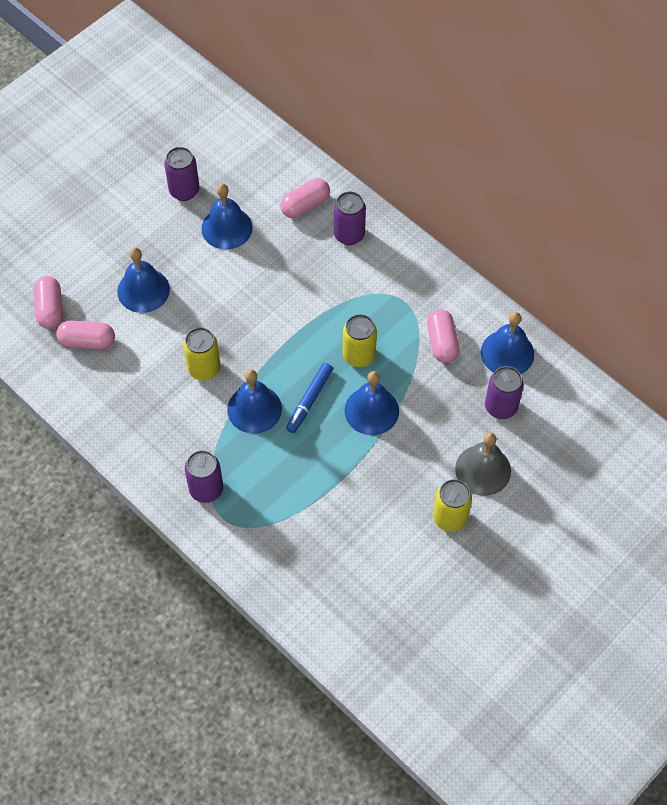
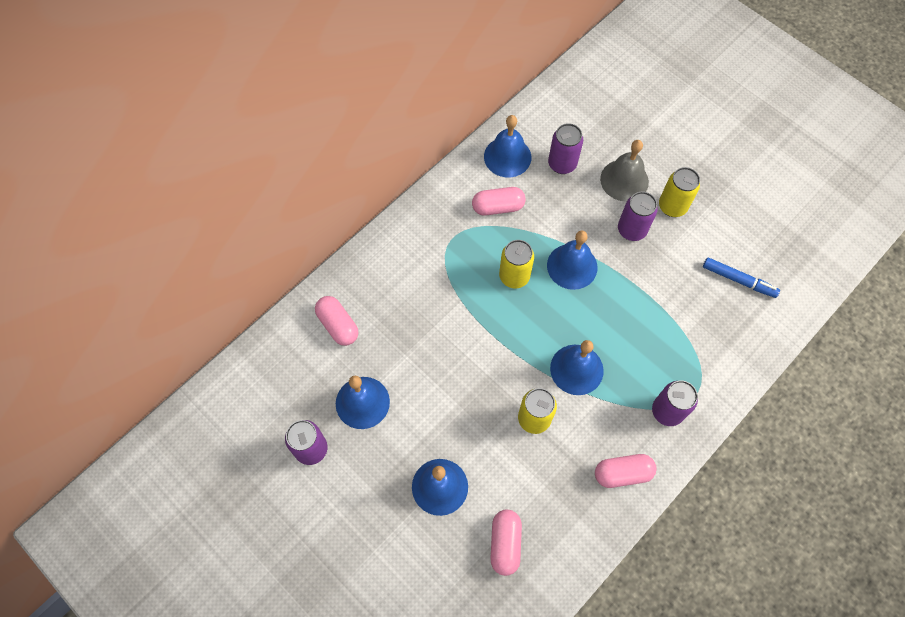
camera: 90 degrees left, 5 degrees up
(50, 309) = (464, 590): pink capsule -> pink capsule (622, 473)
(309, 400) = (564, 319): blue marker -> blue marker (738, 280)
(349, 235) = (376, 284): purple can -> purple can (631, 230)

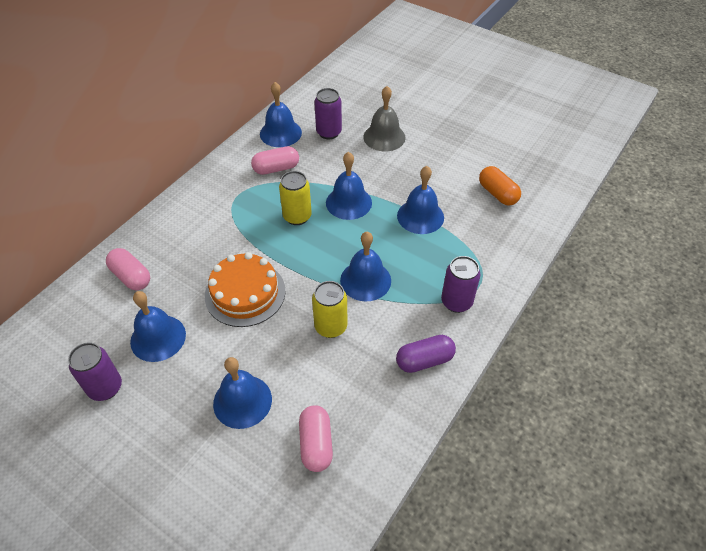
camera: 10 degrees left, 15 degrees down
(451, 364) = (245, 293): none -> orange cake
(622, 473) = (424, 360): pink capsule -> purple capsule
(631, 230) = (397, 170): purple can -> none
(647, 297) = (420, 216): none -> blue bell
(672, 206) = (429, 150): yellow can -> none
(738, 280) = (497, 194): blue marker -> orange capsule

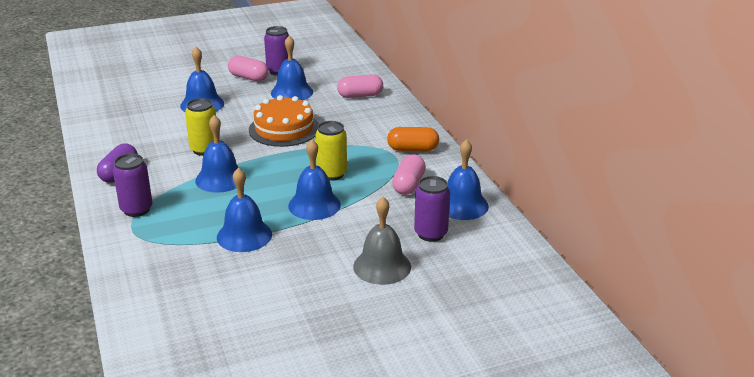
camera: 125 degrees right, 20 degrees down
(316, 444) = (136, 117): pink capsule -> pink capsule (248, 77)
(497, 194) = (203, 299): orange capsule -> orange capsule (412, 149)

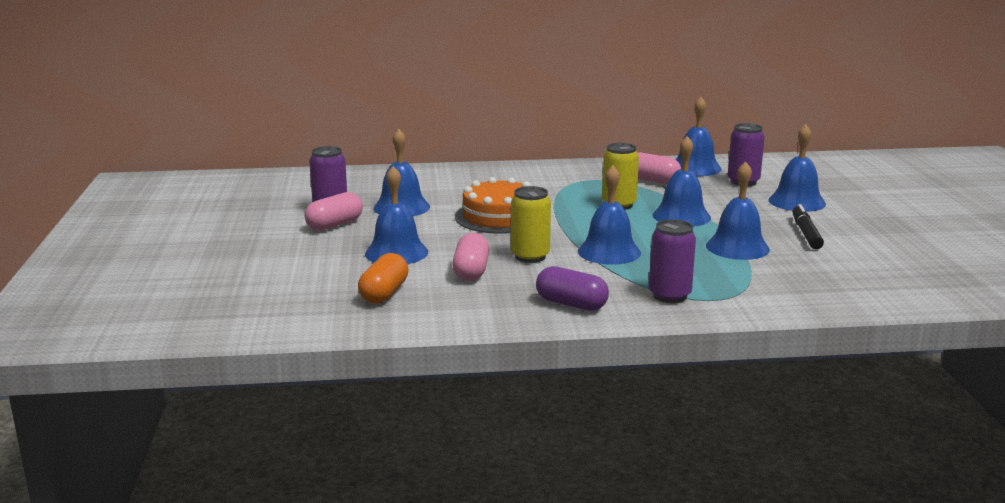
camera: 75 degrees left, 10 degrees down
(290, 271) = (806, 233): none -> black marker
(360, 95) = (439, 180): pink capsule -> pink capsule (471, 271)
(382, 266) = (796, 202): grey bell -> blue bell
(412, 149) = (580, 172): orange capsule -> orange capsule (384, 293)

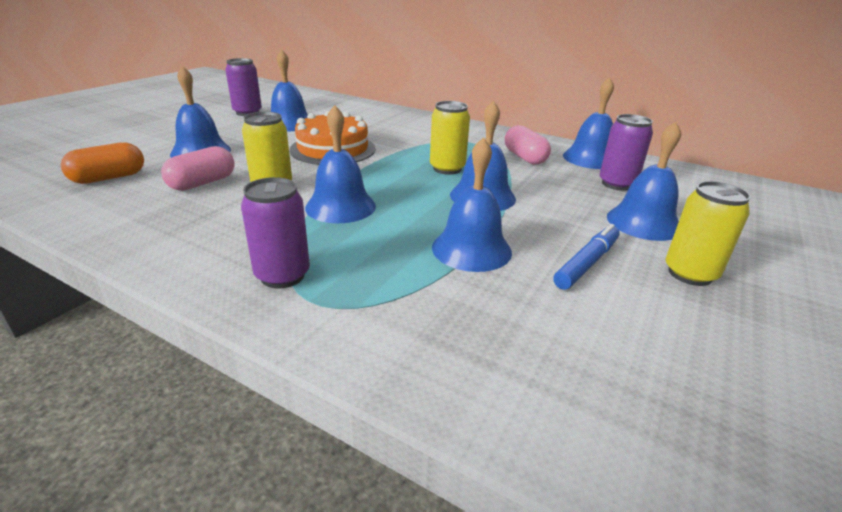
camera: 35 degrees right, 10 degrees up
(335, 225) = (222, 122): pink capsule -> none
(571, 304) = (186, 244): purple capsule -> none
(806, 233) = (587, 263): black marker -> blue marker
(859, 221) = (690, 274): none -> yellow can

